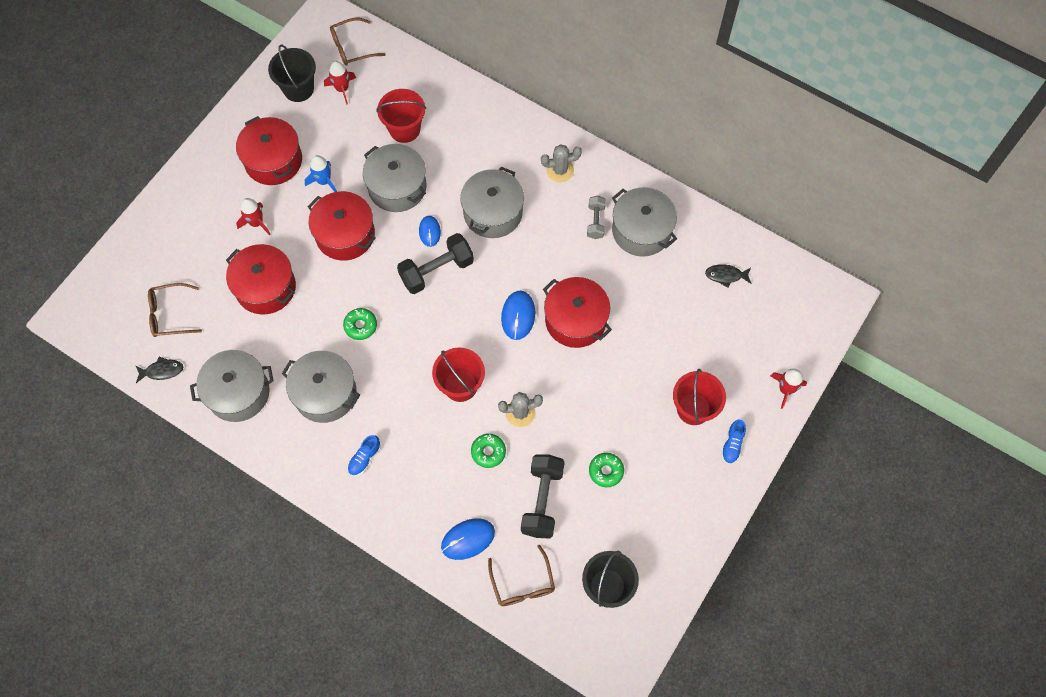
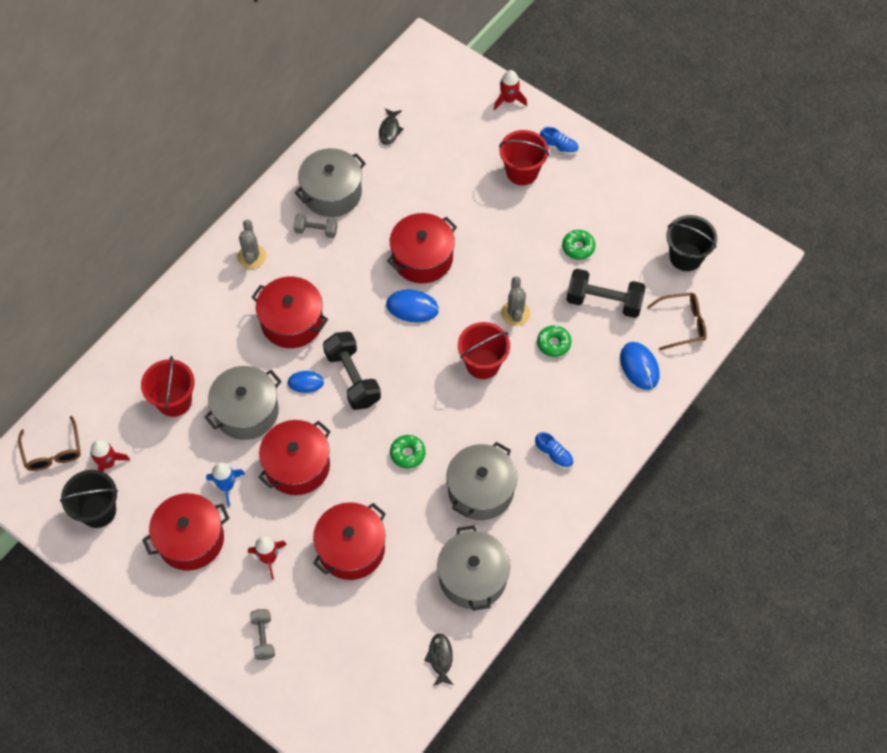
camera: 85 degrees left, 5 degrees down
(170, 314) = (372, 651): brown glasses -> none
(184, 227) = (263, 637): none -> grey dumbbell
(493, 212) = (292, 322): grey pot -> red pot

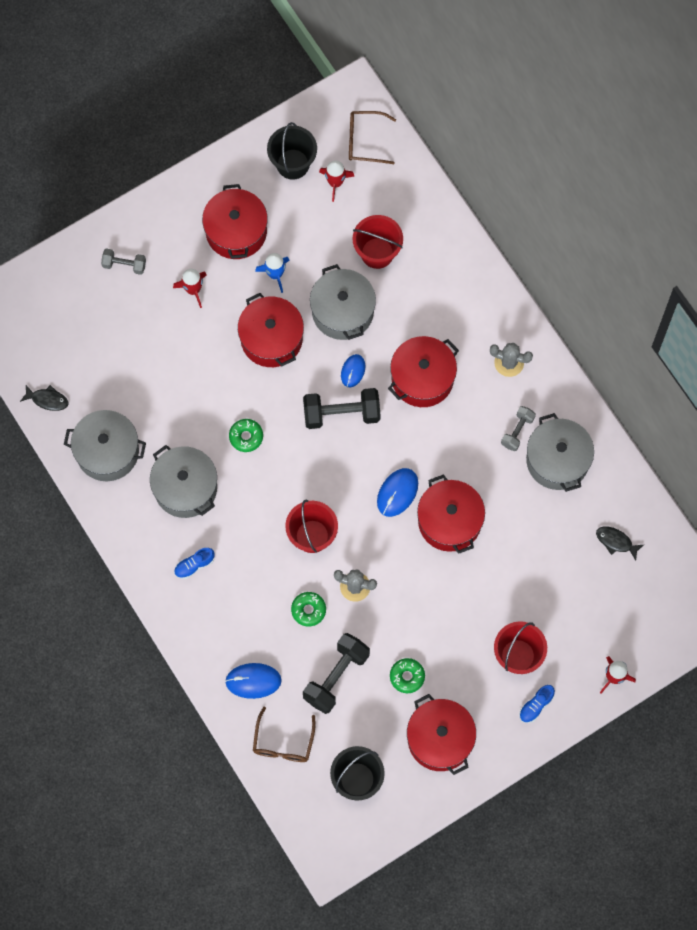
camera: 110 degrees right, 10 degrees up
(351, 548) = (174, 359): red pot -> red pot (440, 739)

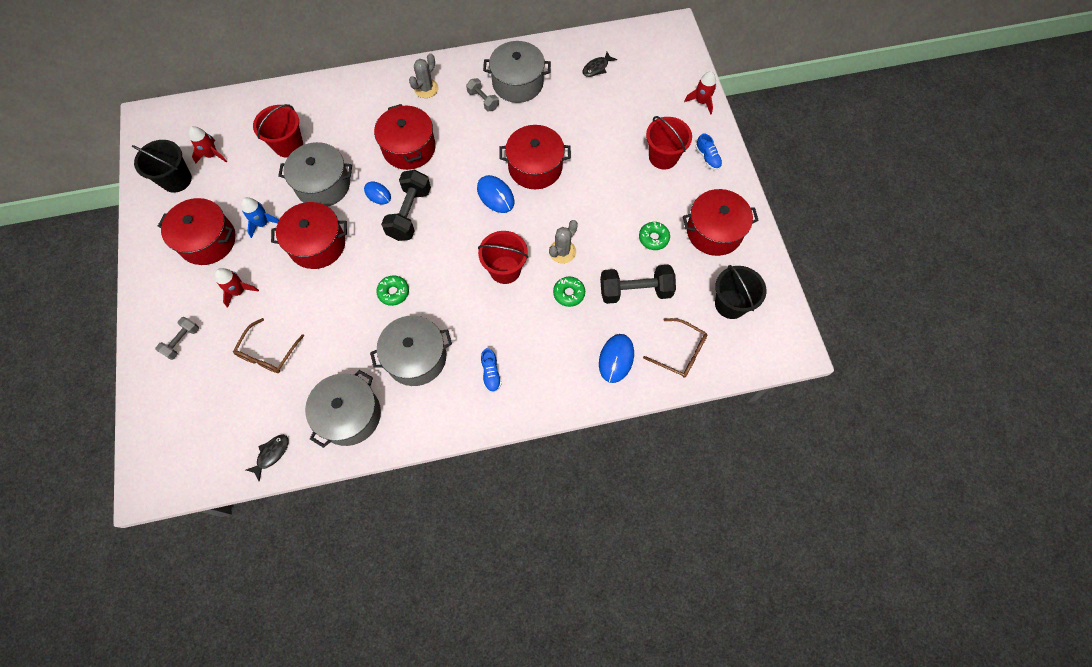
camera: 70 degrees left, 5 degrees down
(336, 677) = (635, 291): black dumbbell -> black dumbbell turned 60 degrees counterclockwise
(365, 141) = (191, 124): brown glasses -> brown glasses (268, 353)

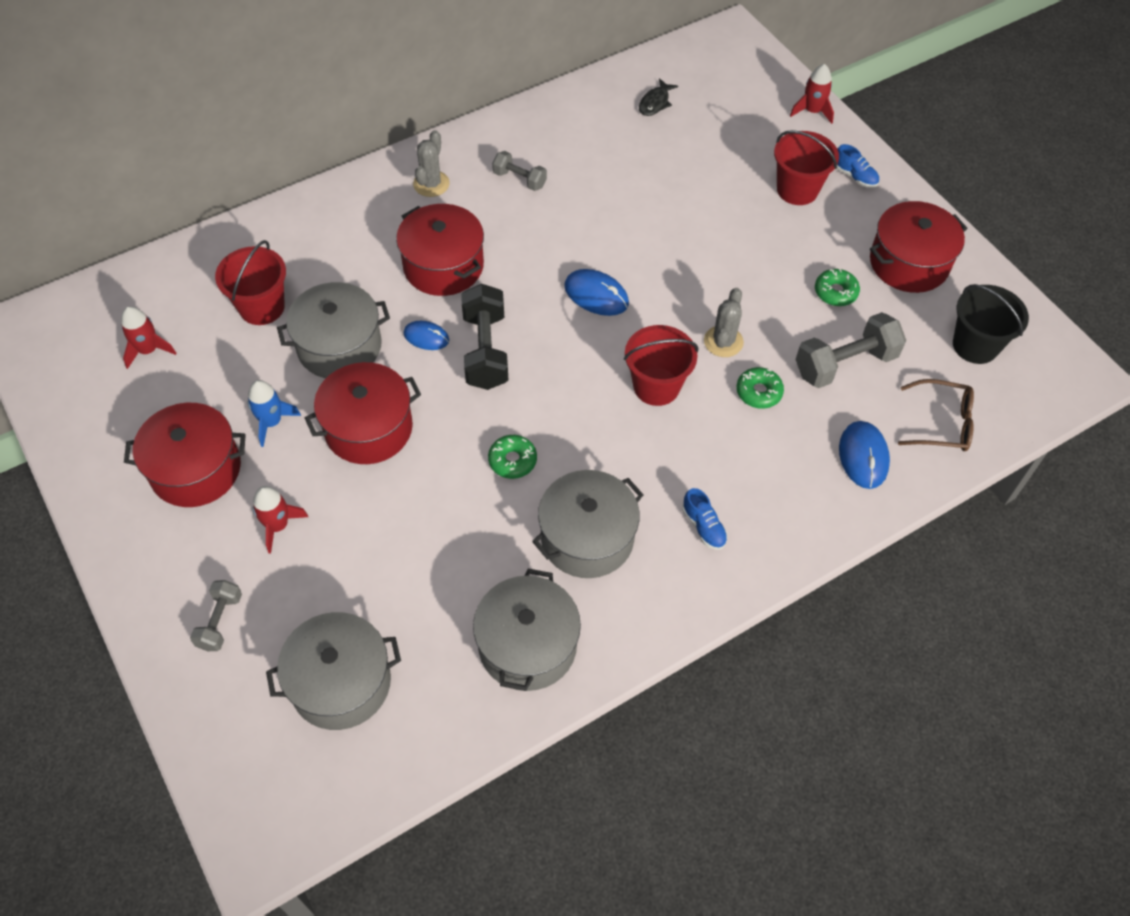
camera: 20 degrees left, 10 degrees down
(176, 180) = (107, 399): black bucket -> none
(268, 353) = (363, 597): brown glasses -> none
(271, 454) = (435, 738): black fish -> none
(518, 83) = (557, 146): grey pot -> grey pot (341, 682)
(535, 167) = (633, 245): red pot -> none
(635, 291) = (845, 364): black dumbbell -> grey dumbbell

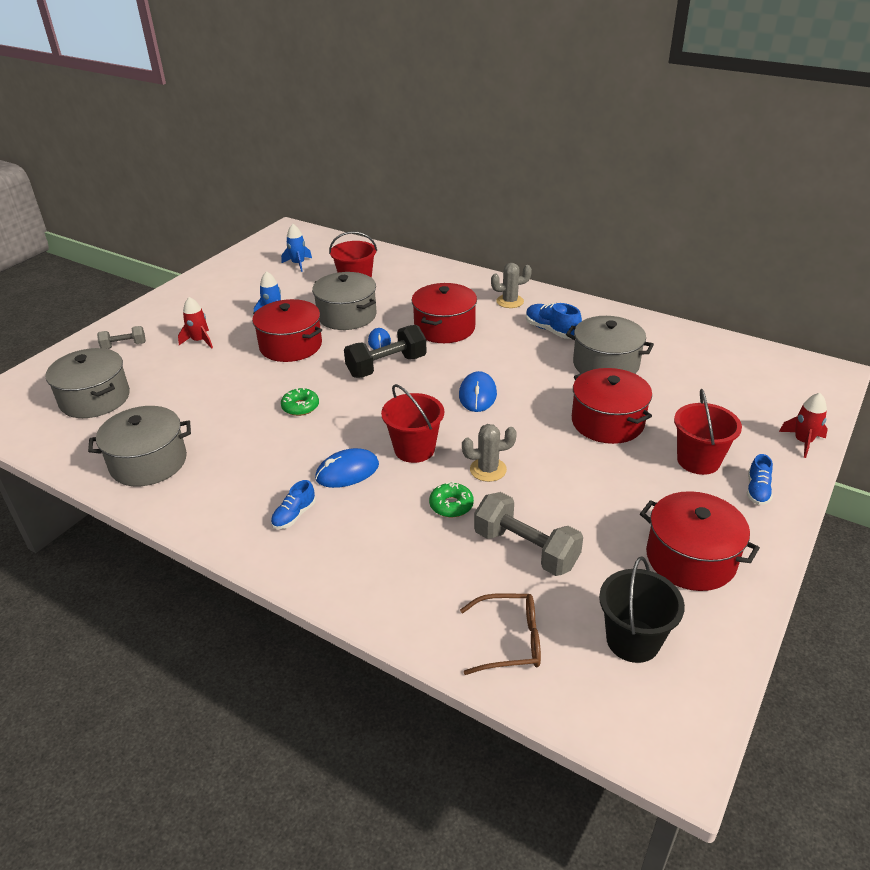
camera: 65 degrees right, 20 degrees down
(148, 350) = (298, 264): red rocket -> blue rocket
(196, 469) = (225, 304): red pot -> red pot (607, 422)
(519, 179) = (551, 330): grey dumbbell -> blue shoe
(587, 537) = (252, 460): grey pot -> grey pot (605, 364)
(655, 103) = (700, 361): black fish -> none
(835, 292) = (604, 519): green donut -> none
(863, 456) = (428, 592): blue mouse -> blue mouse (347, 471)
(942, 423) = (509, 640): brown glasses -> brown glasses turned 75 degrees counterclockwise

